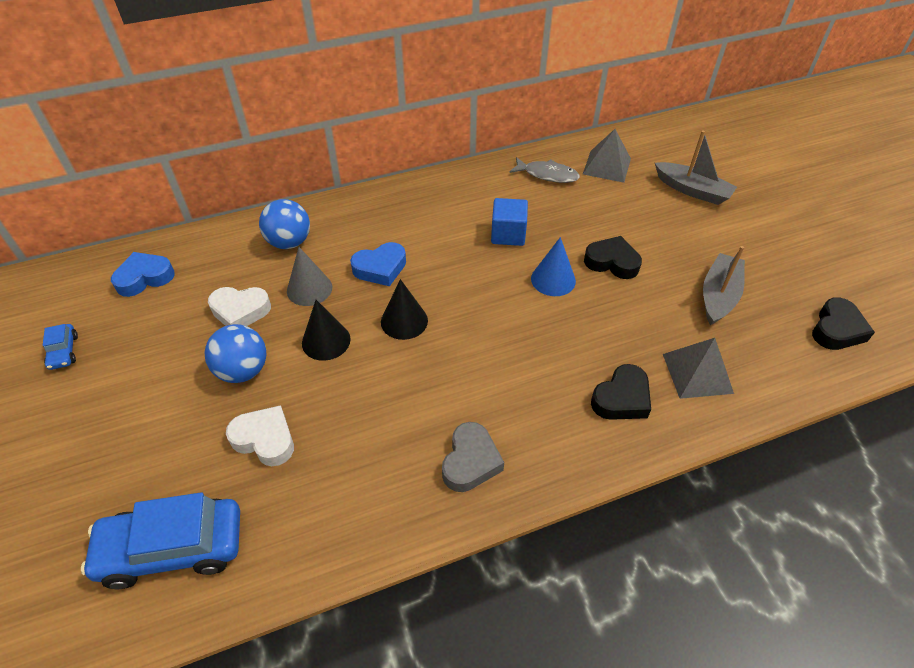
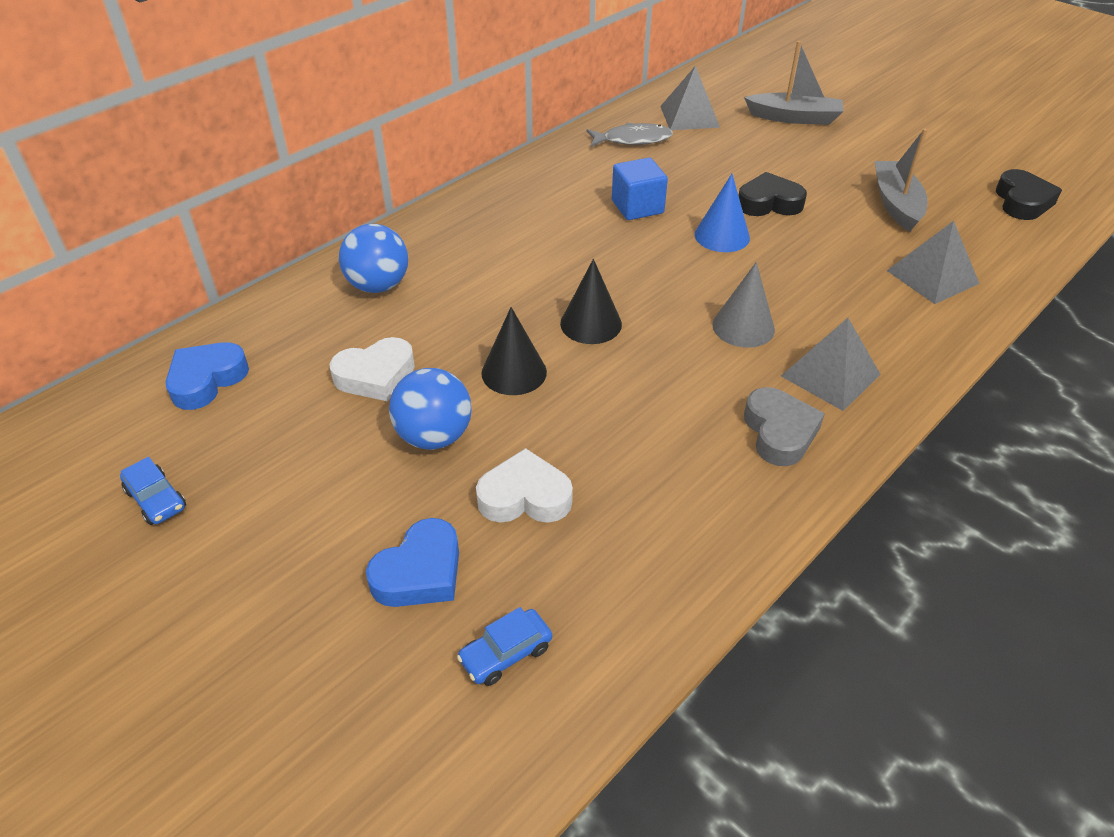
camera: 25 degrees left, 5 degrees down
(173, 548) = (506, 653): blue car -> blue car, size x0.46
(309, 289) = (447, 326): grey cone -> grey cone (743, 327)
(380, 268) = (517, 280): blue heart -> blue heart (420, 572)
(546, 429) = (830, 375): none -> grey pyramid
(621, 398) = (881, 322): black heart -> none

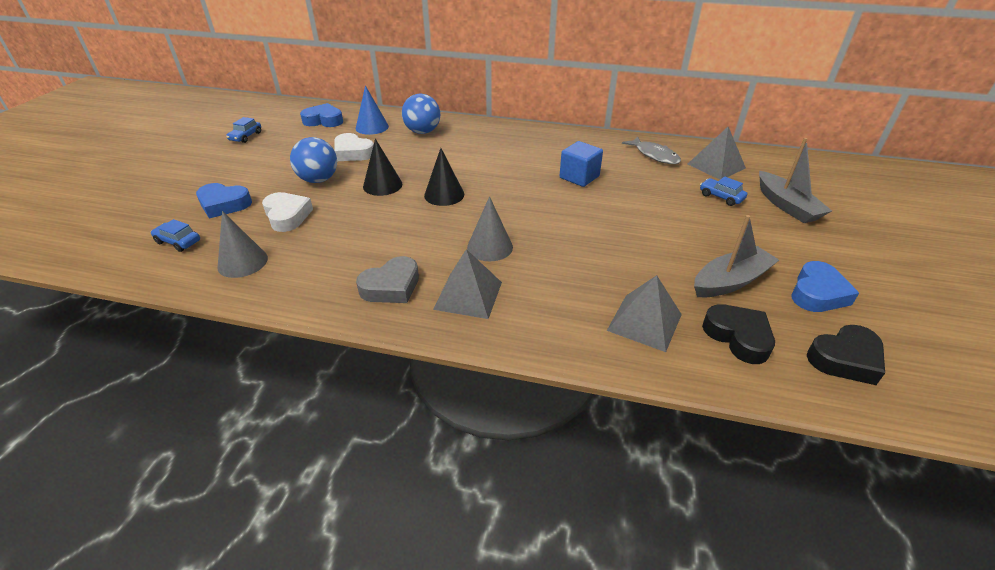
camera: 60 degrees right, 5 degrees down
(628, 574) = (242, 262): none -> grey cone
(722, 236) = (584, 214): blue cone -> blue cone (372, 127)
(752, 142) = (721, 197): none -> blue car
(769, 203) = (649, 222): black heart -> black heart (738, 337)
(935, 171) = (817, 293): none -> blue heart

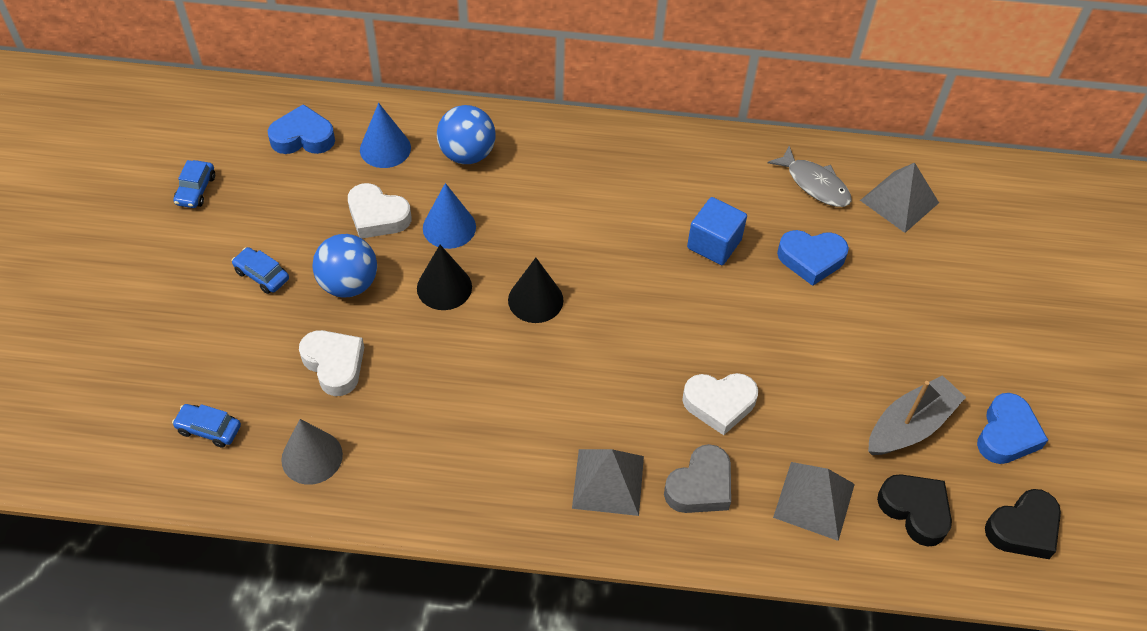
camera: 10 degrees left, 15 degrees up
(224, 204) = (236, 350): blue heart -> blue heart (811, 259)
(391, 287) = (513, 478): grey heart -> grey heart (700, 486)
(398, 160) = (449, 227): none -> blue cone
(490, 247) = (617, 396): grey cone -> none
(570, 257) = (719, 404): none -> white heart
(721, 197) = (904, 269): blue car -> blue car (262, 275)
(786, 206) = (986, 279): grey boat -> none

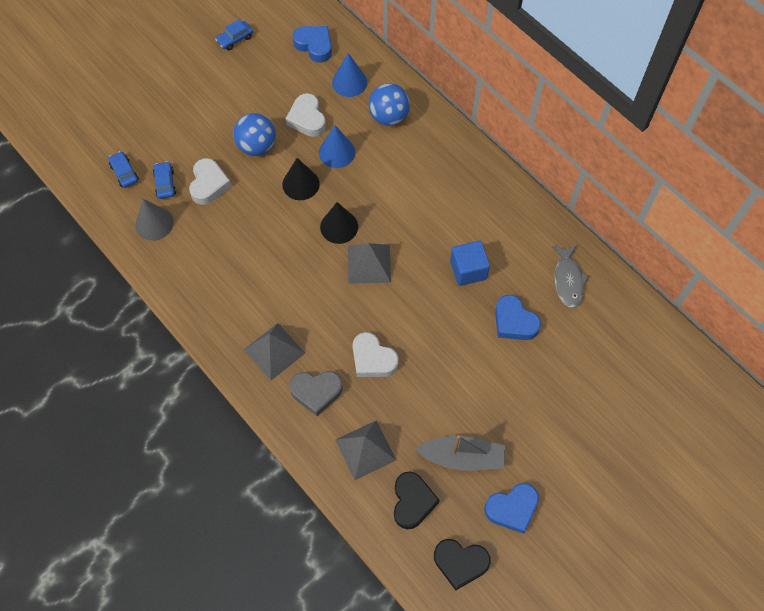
camera: 45 degrees right, 10 degrees up
(262, 275) = (221, 110): blue car -> blue car (165, 183)
(899, 201) = (608, 329): grey pyramid -> grey pyramid (369, 263)

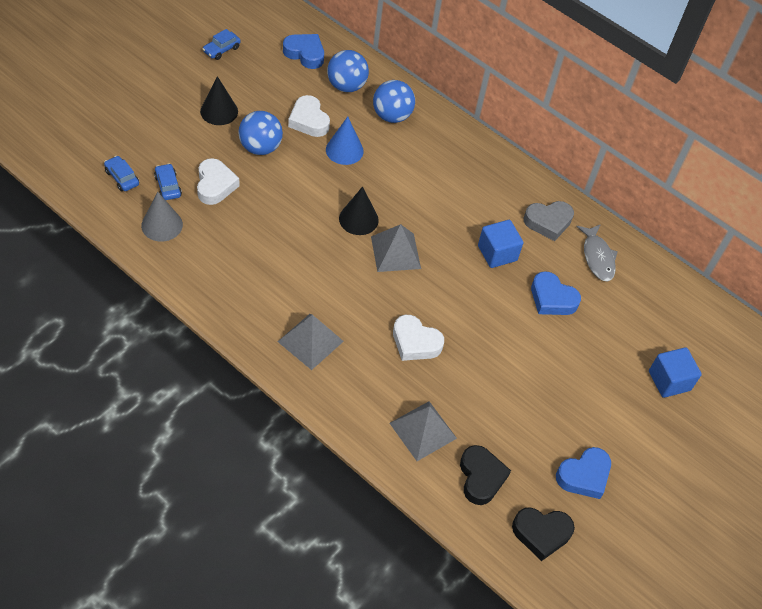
camera: 15 degrees left, 10 degrees down
(301, 184) = (312, 181): black cone -> black cone (219, 111)
(316, 392) = (362, 378): grey heart -> grey heart (548, 222)
(349, 82) = (346, 86): blue cone -> blue ball
(462, 457) = (524, 430): grey boat -> none
(615, 417) = (669, 381): none -> blue cube

